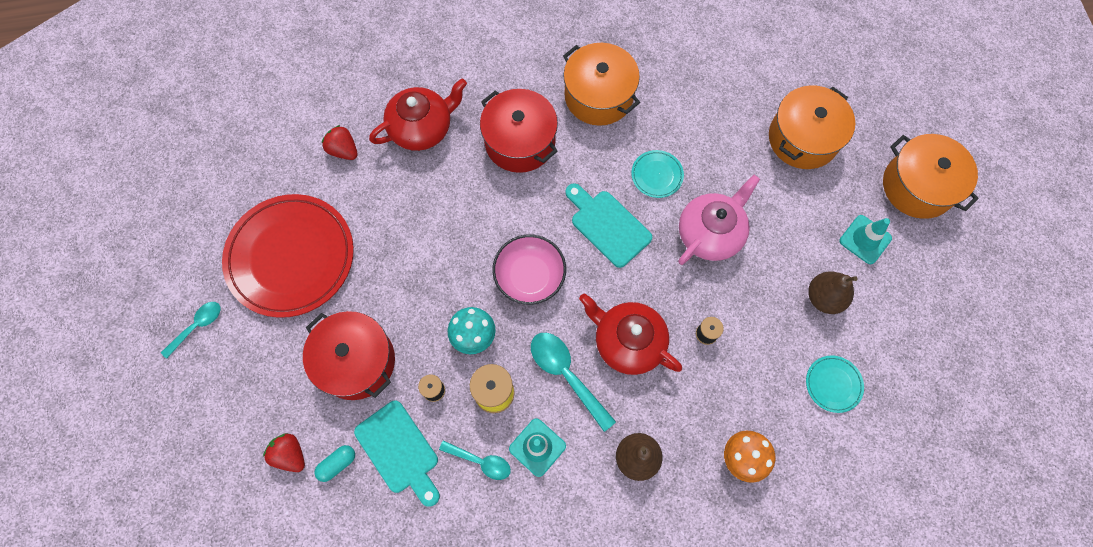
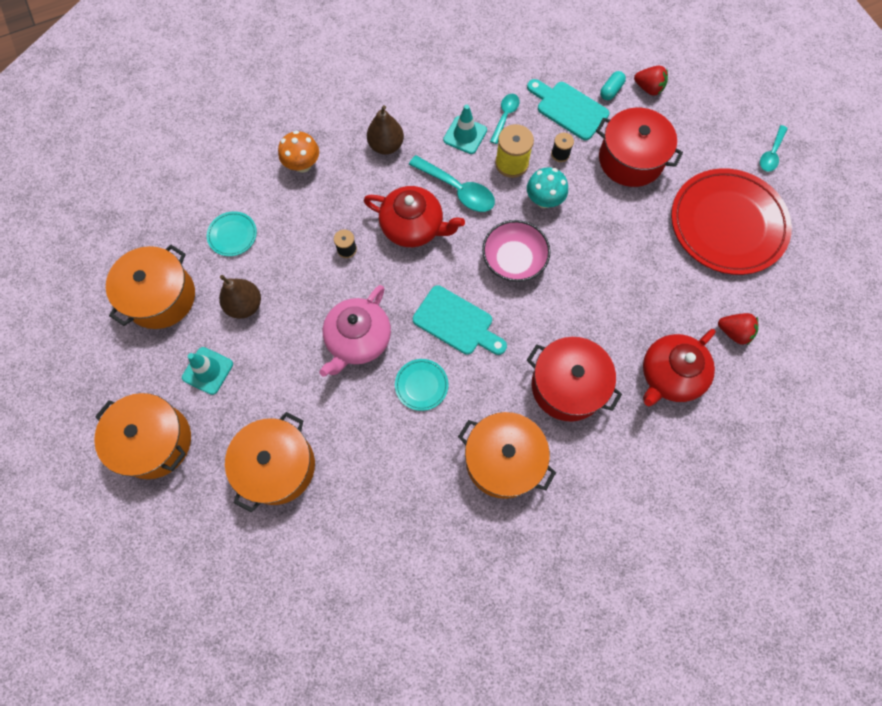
camera: 165 degrees right, 0 degrees up
(480, 461) = (505, 116): turquoise spoon -> turquoise spoon turned 105 degrees clockwise
(915, 330) = (160, 297): none -> orange pot

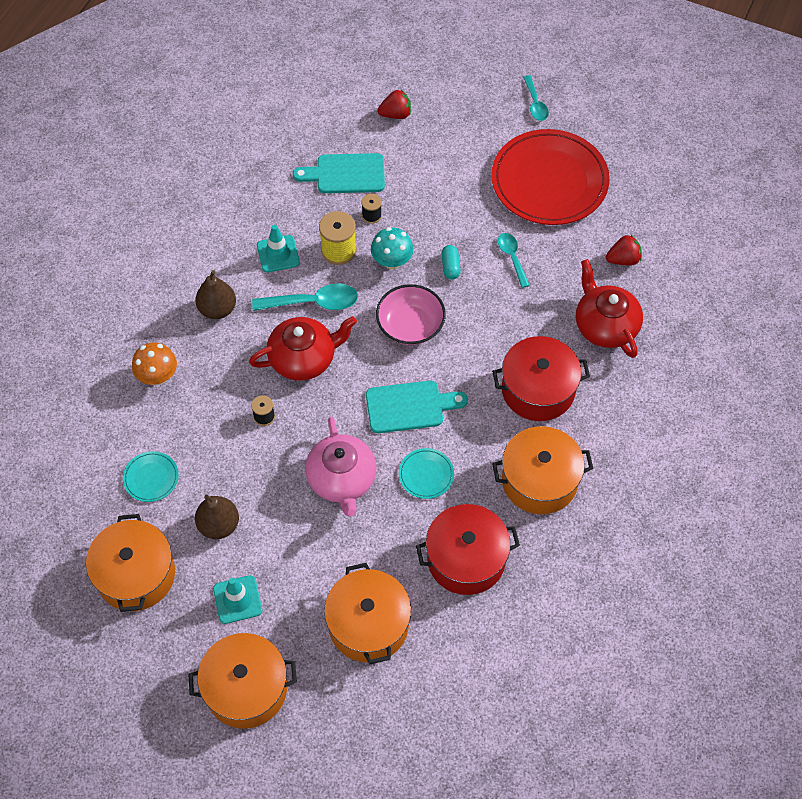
camera: 40 degrees left, 10 degrees down
(505, 116) = (298, 216): turquoise spoon -> turquoise spoon (512, 257)
(611, 91) = (367, 136): turquoise capsule -> turquoise capsule (450, 266)
(631, 159) = (432, 181): red pot -> red pot (466, 559)
(669, 375) = (605, 325): red teapot -> red teapot turned 150 degrees clockwise

